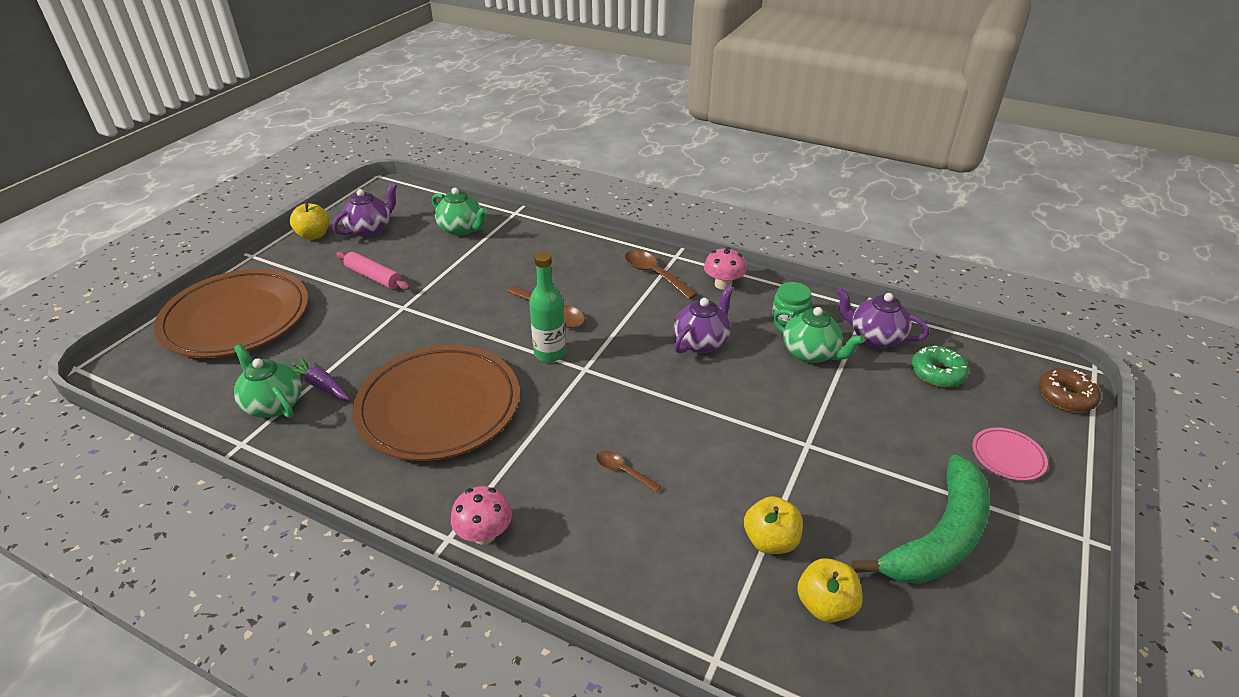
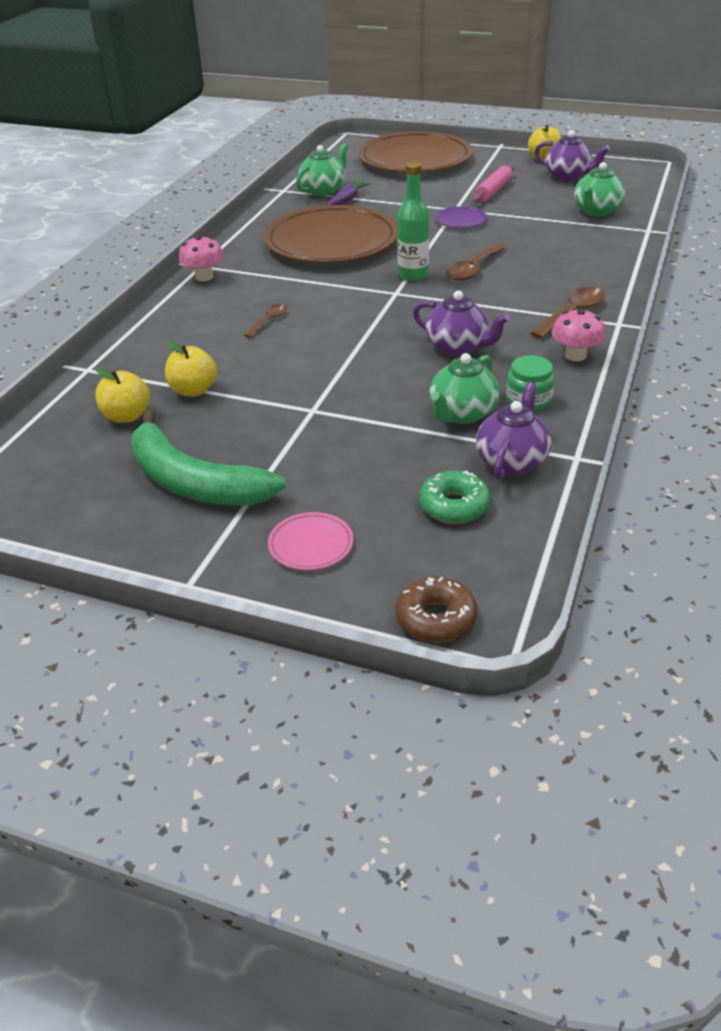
camera: 85 degrees right, 0 degrees up
(435, 307) = (460, 221): none -> purple plate

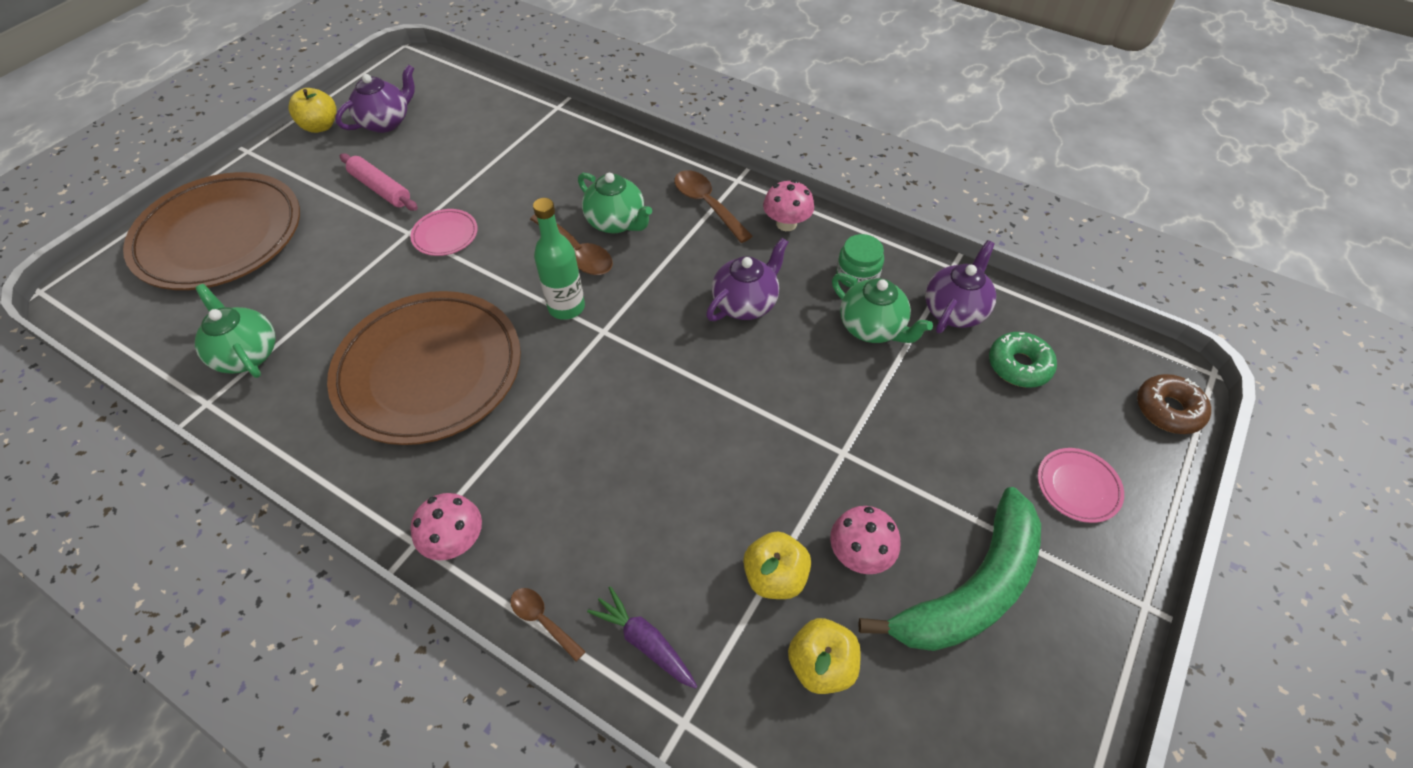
camera: 80 degrees left, 15 degrees up
(218, 425) = (859, 553): none -> pink mushroom
(269, 321) = (623, 471): brown spoon -> brown spoon (542, 620)
(347, 200) = (302, 332): purple carrot -> purple carrot (645, 642)
(460, 221) = (445, 235): purple plate -> pink plate
(512, 461) = (954, 310): purple teapot -> purple teapot turned 90 degrees clockwise
(596, 211) = (491, 127): green teapot -> green teapot (616, 222)

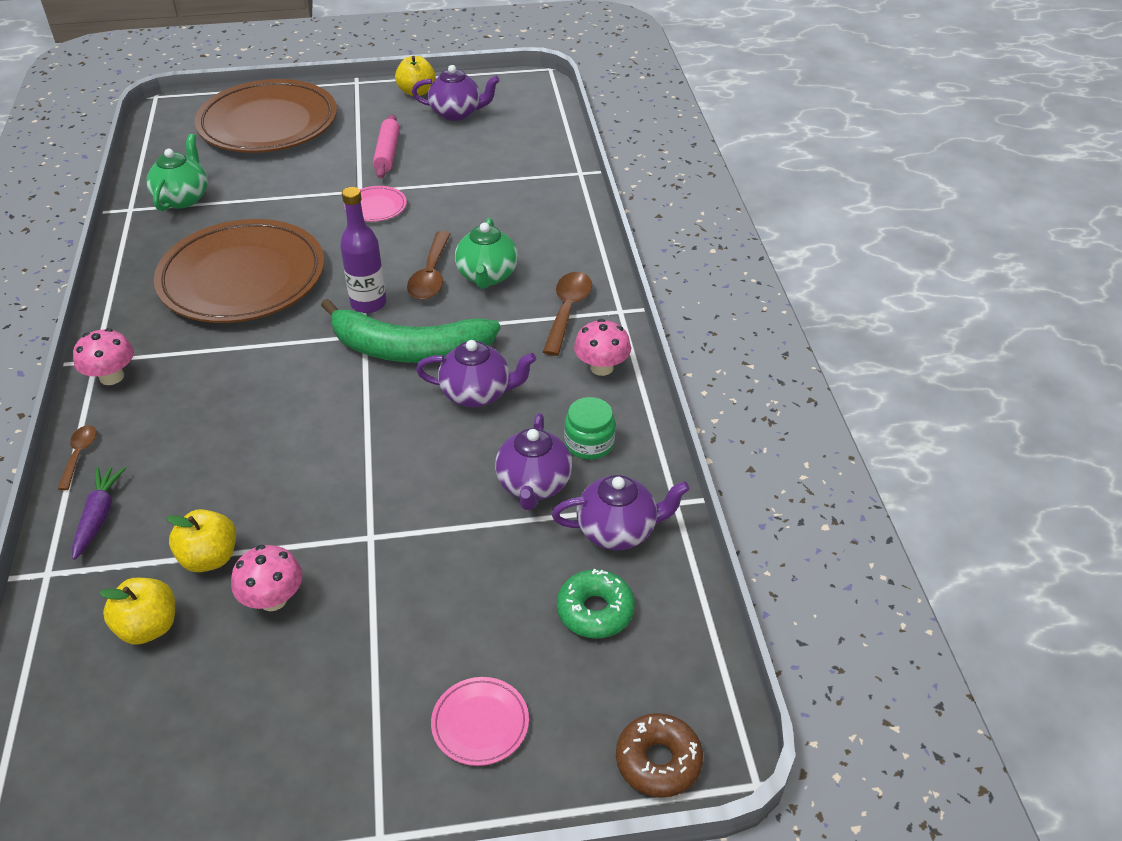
camera: 50 degrees right, 10 degrees down
(566, 307) = (368, 303): green bottle -> purple bottle
(872, 328) = (533, 485): green teapot -> purple teapot
(970, 589) = (295, 692): green banana -> green banana (408, 349)

